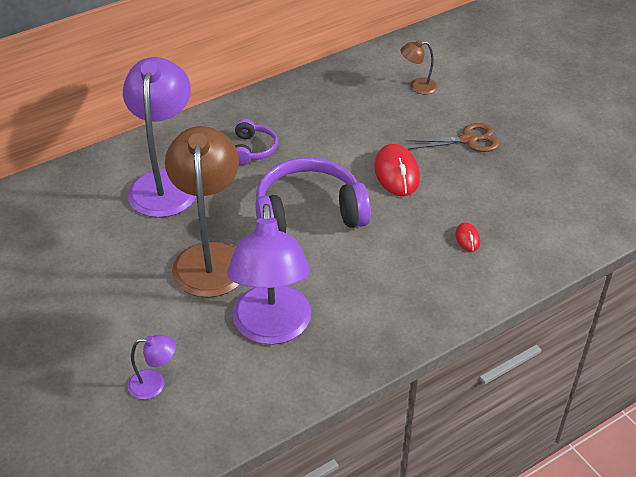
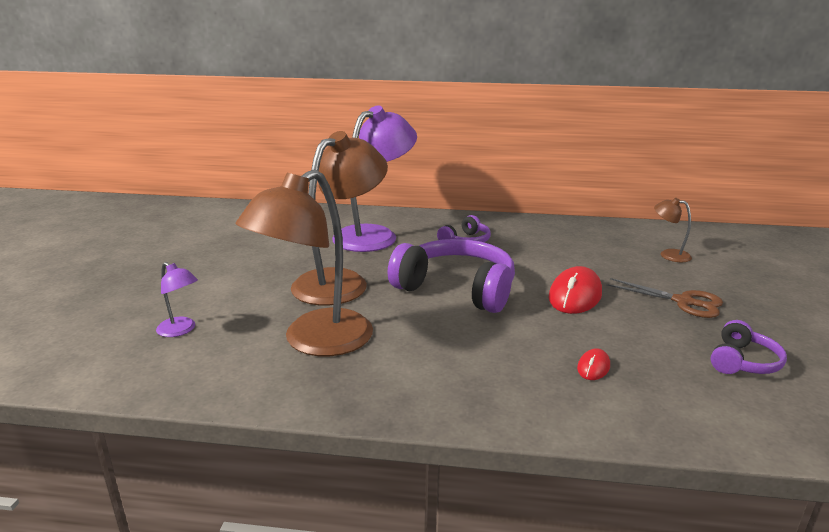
camera: 40 degrees right, 20 degrees down
(272, 328) = (315, 342): purple lamp -> brown lamp
(540, 182) = (742, 361): none -> purple headphones

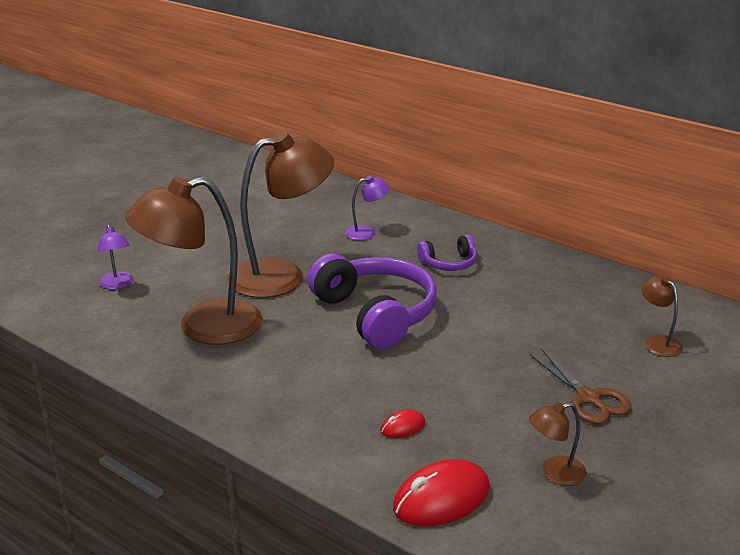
camera: 30 degrees right, 5 degrees up
(375, 235) = (366, 232): purple lamp -> purple lamp, size x0.44
(575, 296) = (481, 356): red mouse -> red mouse (441, 499)
(742, 361) = (555, 473): purple headphones -> brown lamp

